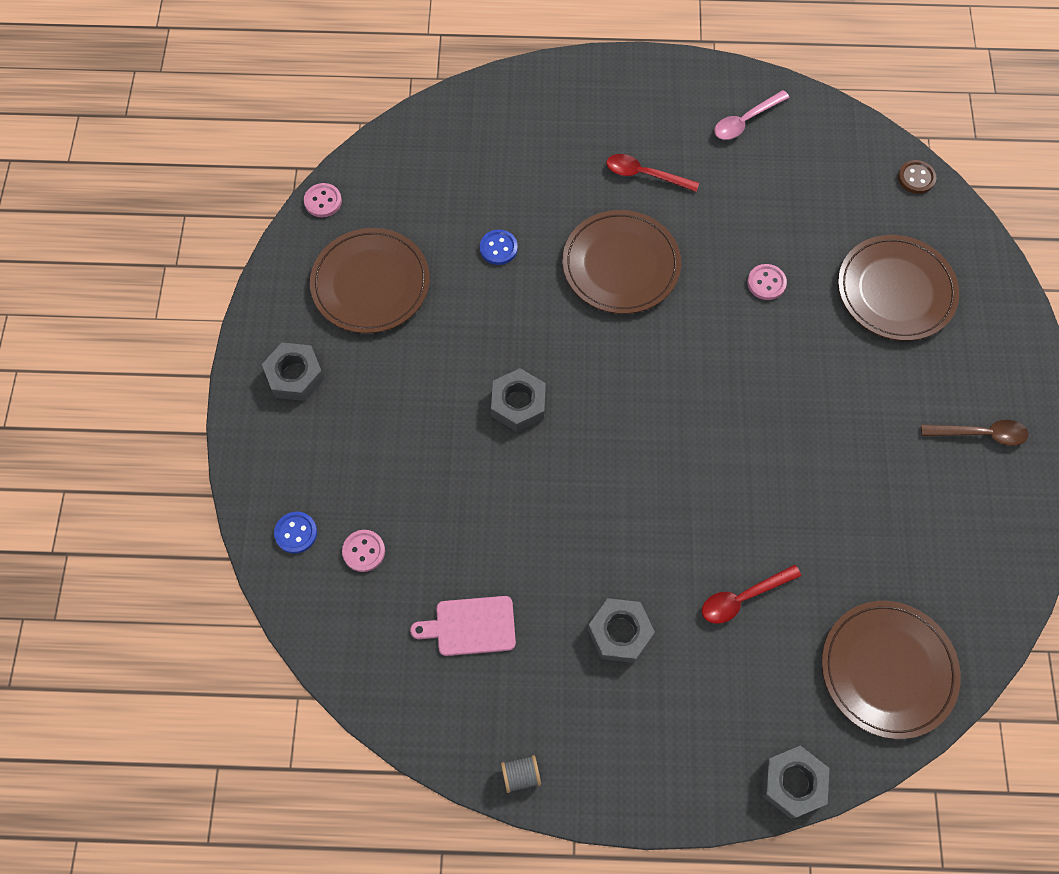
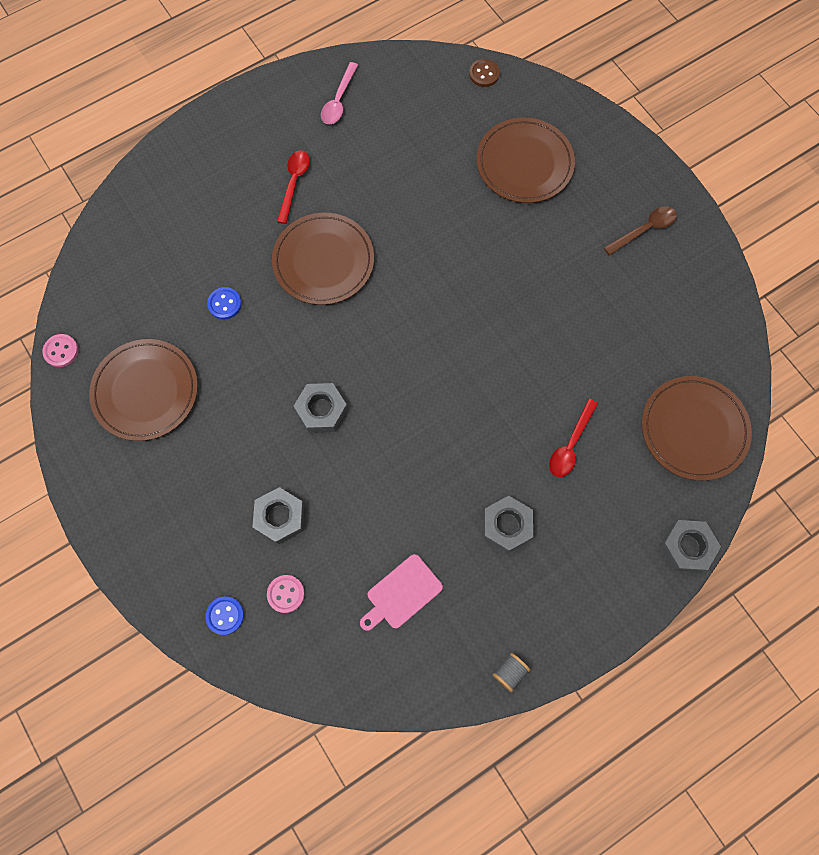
camera: 35 degrees left, 5 degrees up
(295, 375) = (138, 498): grey nut -> grey nut (280, 517)
(645, 175) = (294, 183): red spoon -> red spoon turned 120 degrees clockwise
(766, 283) = (434, 211): pink button -> none

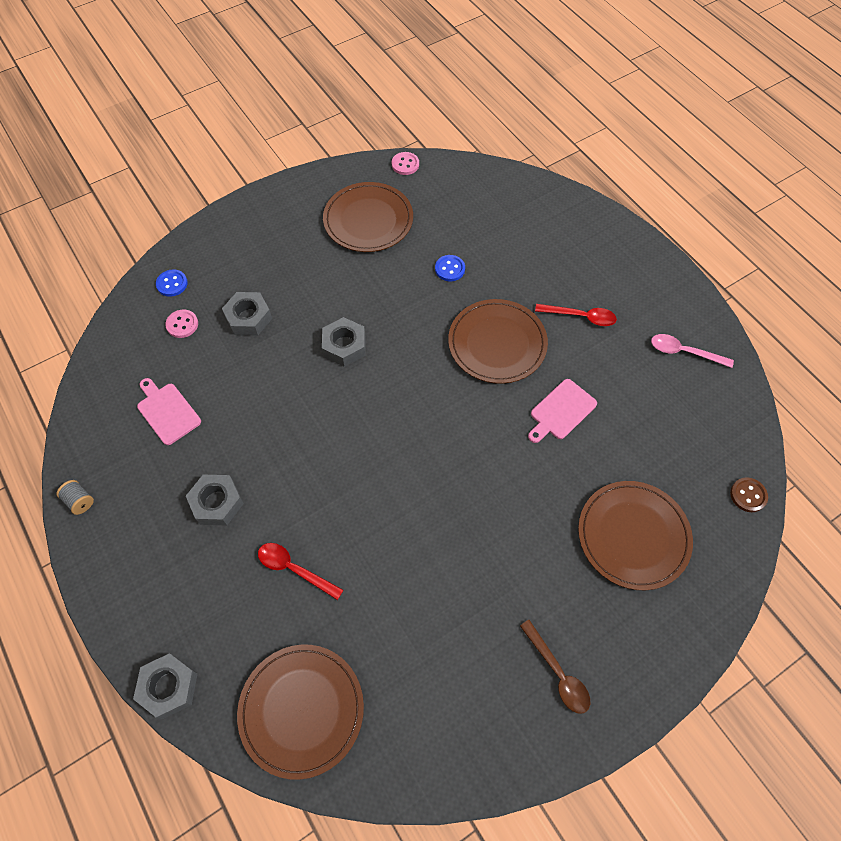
camera: 90 degrees right, 10 degrees down
(402, 209) = (561, 411): none -> pink cutting board

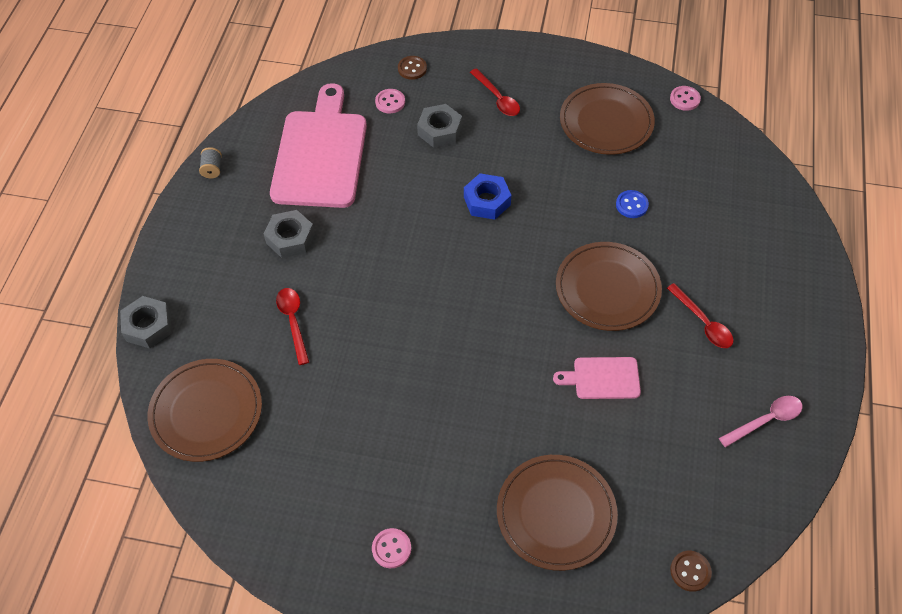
camera: 45 degrees right, 5 degrees down
(167, 411) = (321, 154): pink cutting board -> pink cutting board, size x2.12
(172, 284) = (412, 68): blue button -> brown button
(268, 259) = (497, 98): none -> red spoon
(344, 346) = (487, 201): grey nut -> blue nut
(558, 673) = (391, 549): brown spoon -> pink button
(684, 352) = (766, 420): pink spoon -> pink spoon turned 90 degrees clockwise

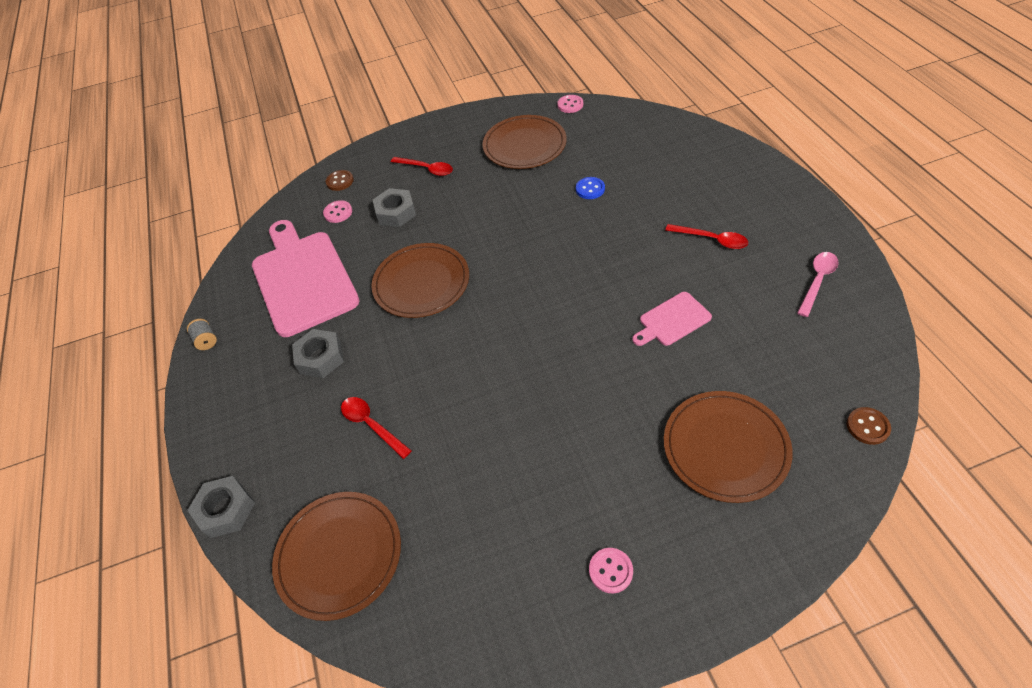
camera: 25 degrees left, 5 degrees down
(487, 201) = (474, 242): blue nut -> none
(607, 288) = (620, 254): brown plate -> brown plate (421, 283)

